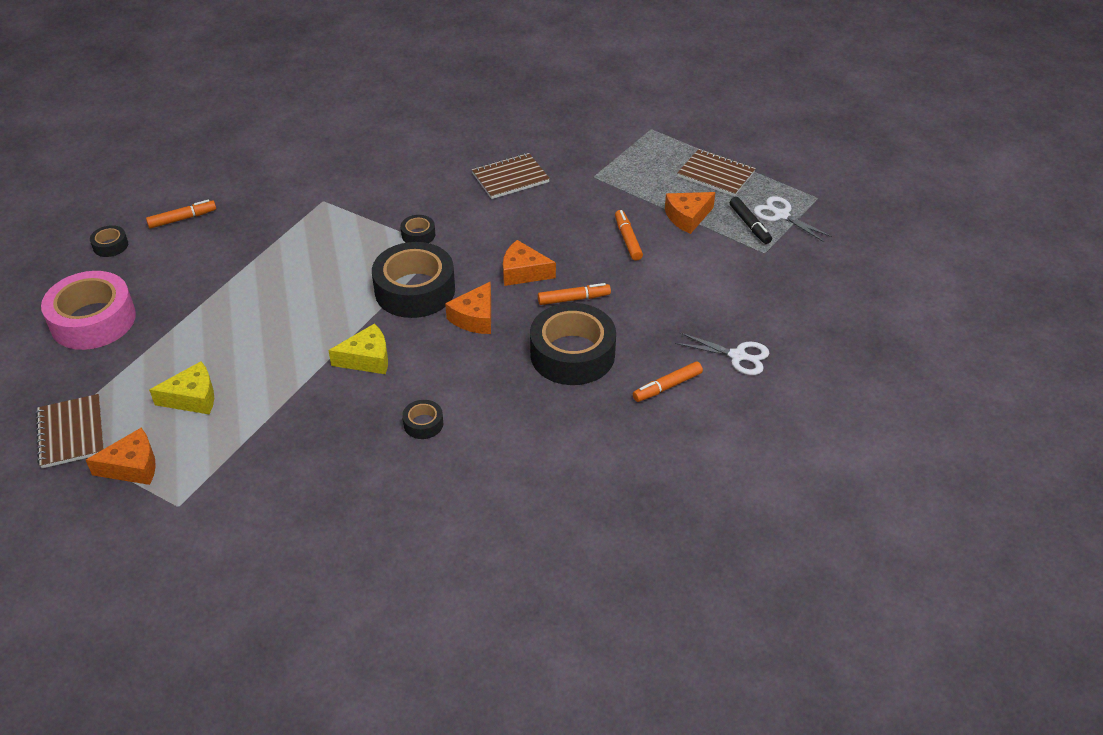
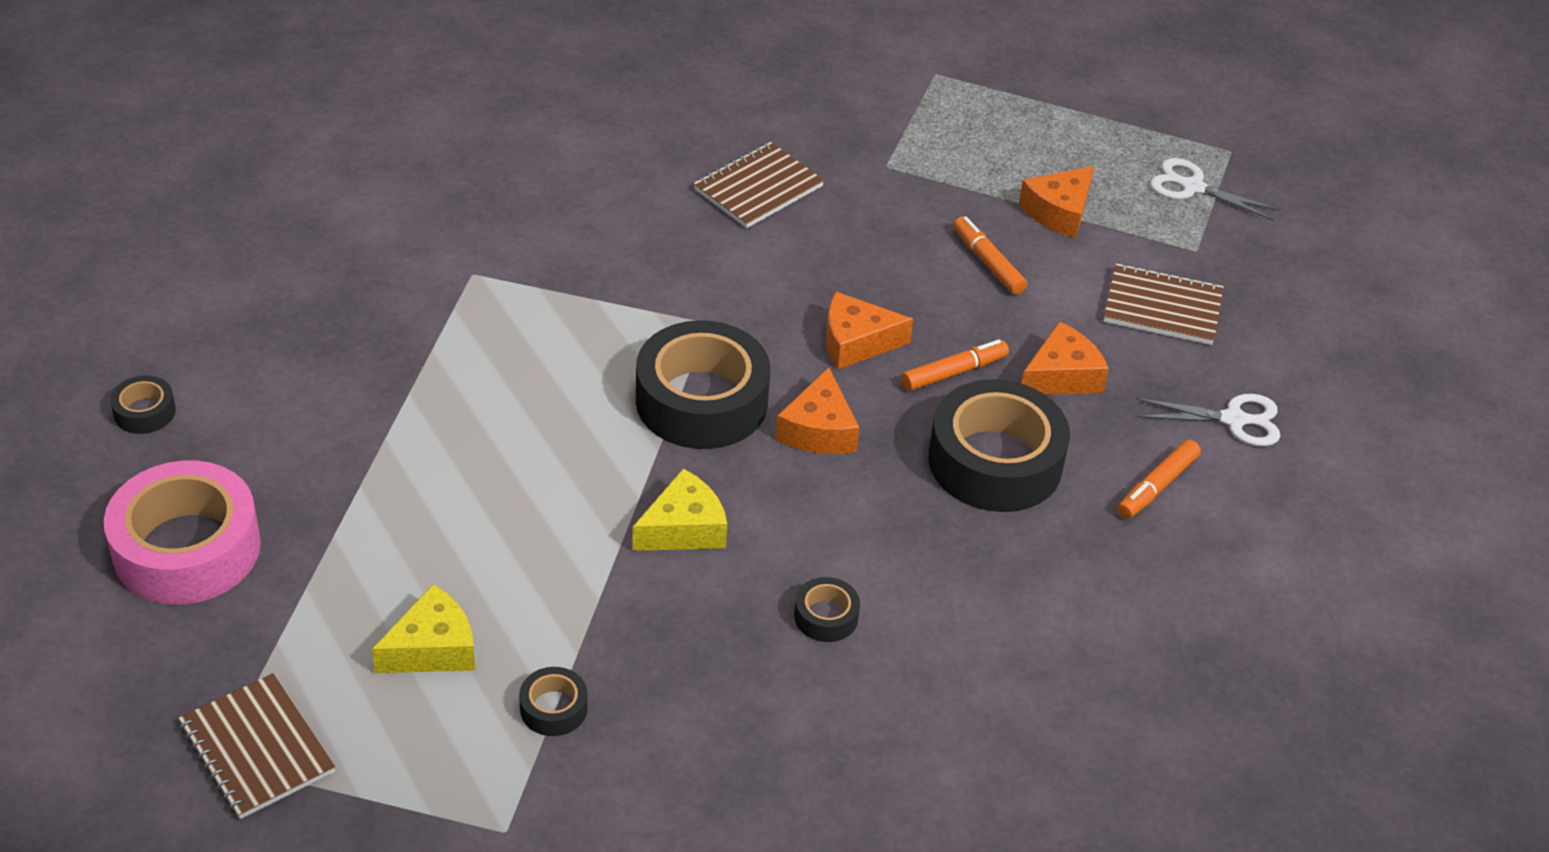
camera: 20 degrees left, 0 degrees up
(132, 466) = (394, 783): orange cheese -> orange cheese (1062, 376)
(182, 219) = (247, 343): orange marker -> none
(418, 235) = (660, 307): black tape -> black tape (553, 708)
(716, 174) = (1068, 135): brown notebook -> brown notebook (1162, 307)
(749, 225) = (1154, 210): black marker -> none

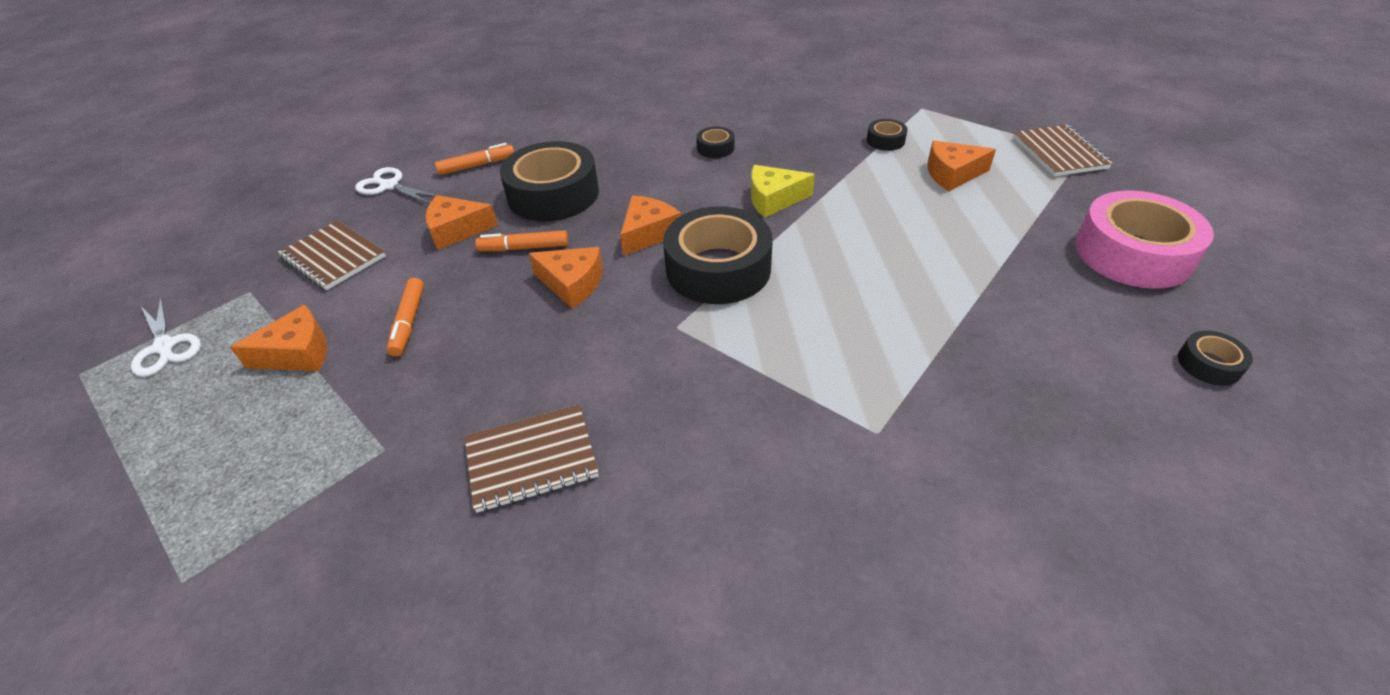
camera: 150 degrees left, 0 degrees up
(433, 648) = (952, 174): yellow cheese -> orange cheese

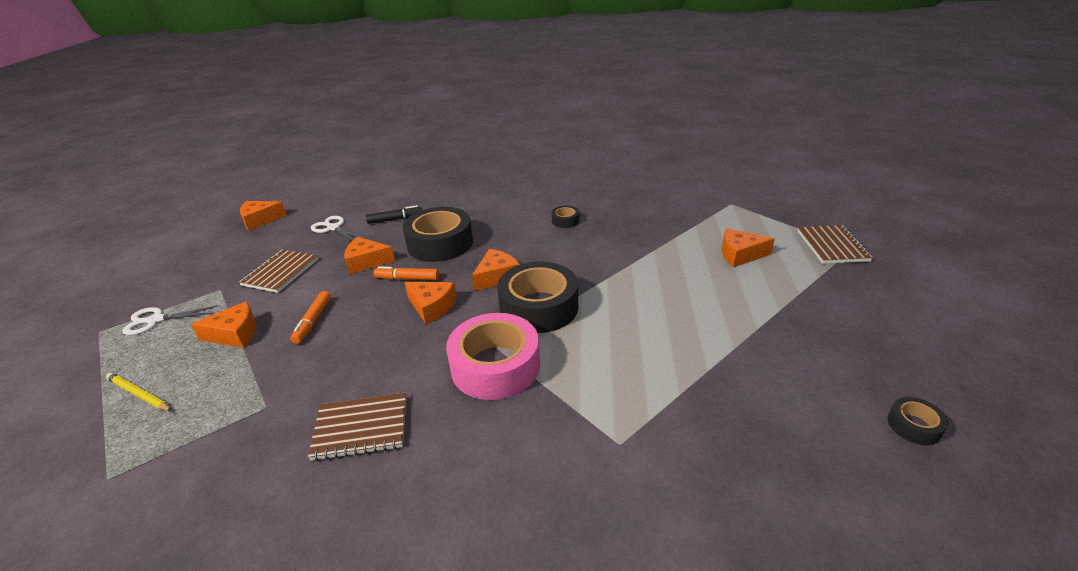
camera: 10 degrees right, 10 degrees down
(165, 347) = (156, 320): white scissors -> white scissors turned 105 degrees clockwise
(183, 457) = (139, 394): none -> yellow pencil
(272, 184) = (260, 220): none -> orange cheese
(333, 257) = (280, 272): brown notebook -> brown notebook turned 60 degrees clockwise
(477, 165) = (395, 219): orange marker -> black marker
(773, 199) = (596, 261): yellow cheese -> none
(885, 141) = (695, 225): black tape -> none
(1133, 253) = (872, 329): pink tape -> pink tape (495, 366)

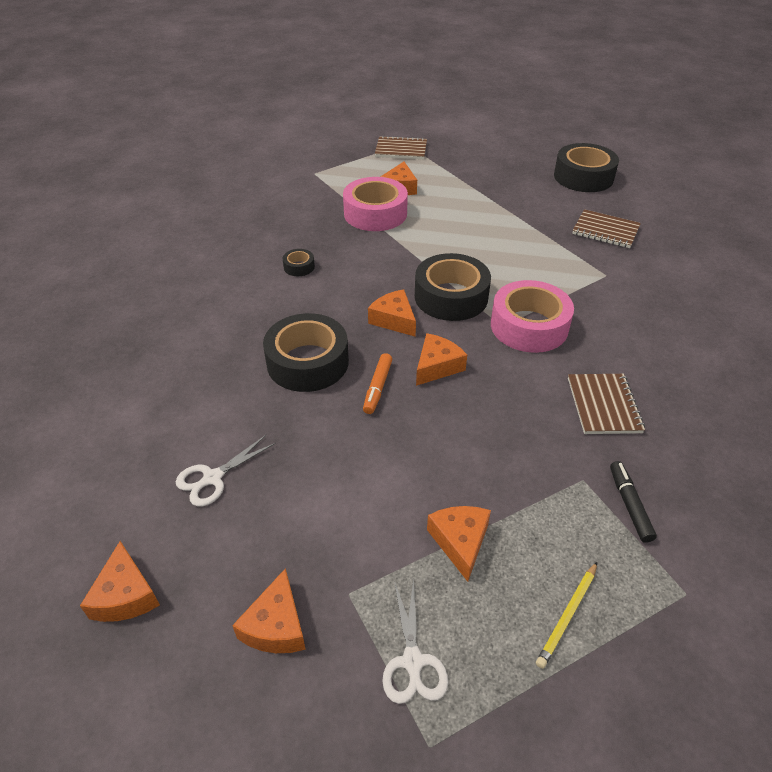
camera: 85 degrees left, 10 degrees up
(280, 272) = (323, 522): brown notebook -> brown notebook (605, 231)
(313, 321) = (446, 464): orange marker -> none
(366, 262) = (327, 428): orange cheese -> orange cheese (276, 626)
(395, 219) = (221, 408): black marker -> black marker (629, 505)
(674, 246) = (375, 213): none -> pink tape
(913, 426) = (583, 177): black tape -> black tape, size x2.26

